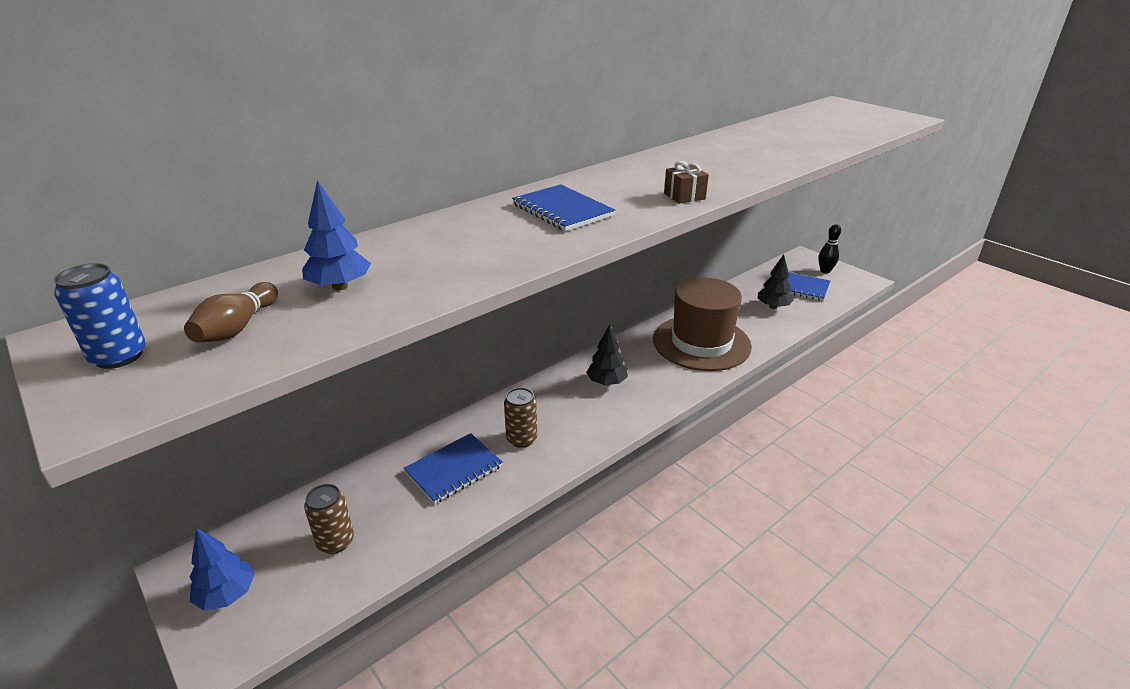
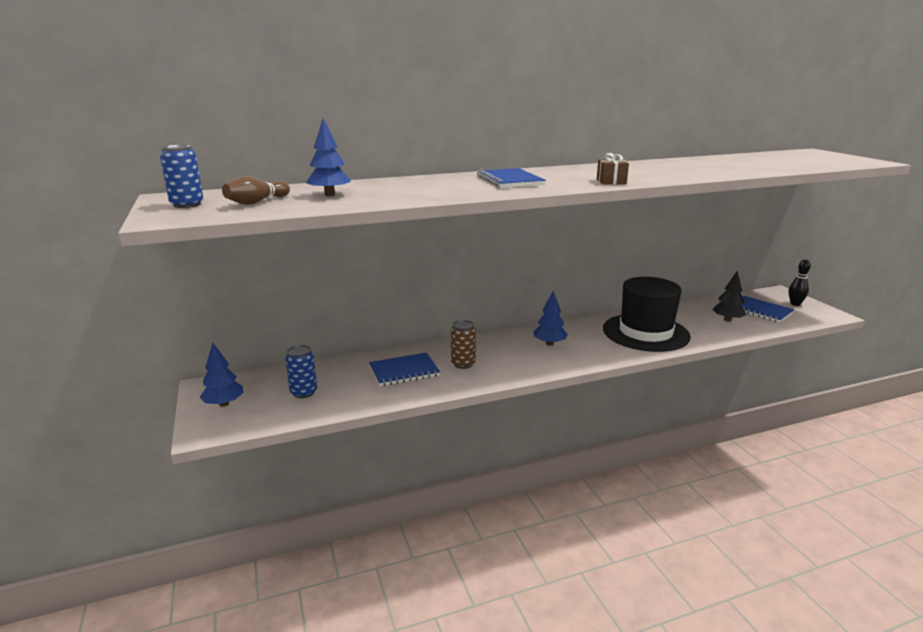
camera: 20 degrees right, 10 degrees down
(335, 542) = (303, 392): brown can -> blue can
(606, 382) = (549, 343): black tree -> blue tree
(701, 343) = (645, 332): brown hat -> black hat

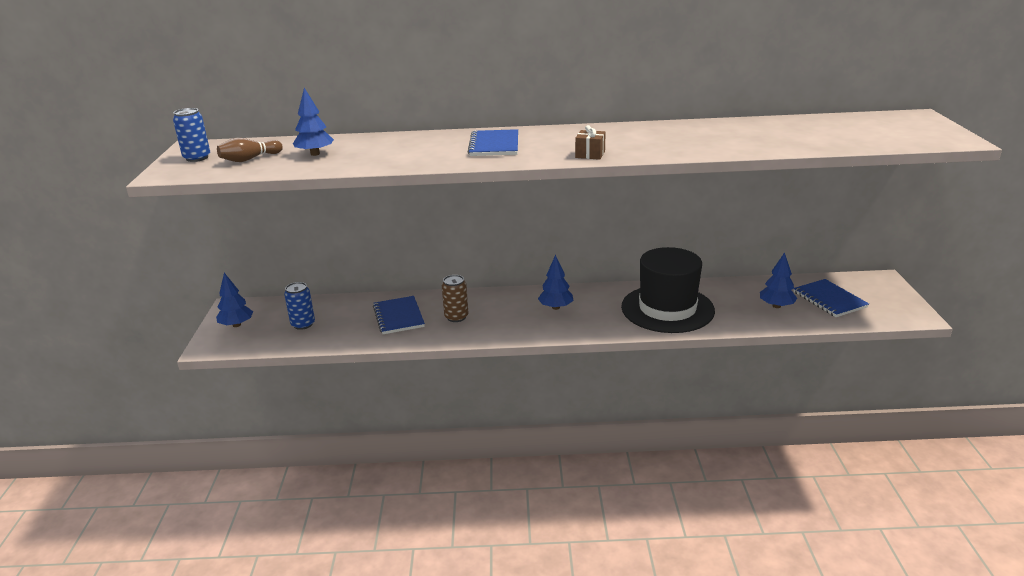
camera: 20 degrees right, 5 degrees up
(404, 371) = (398, 316): blue notebook -> blue notebook turned 75 degrees clockwise
(727, 320) = (776, 306): black tree -> blue tree
(795, 304) = (883, 296): black bowling pin -> none

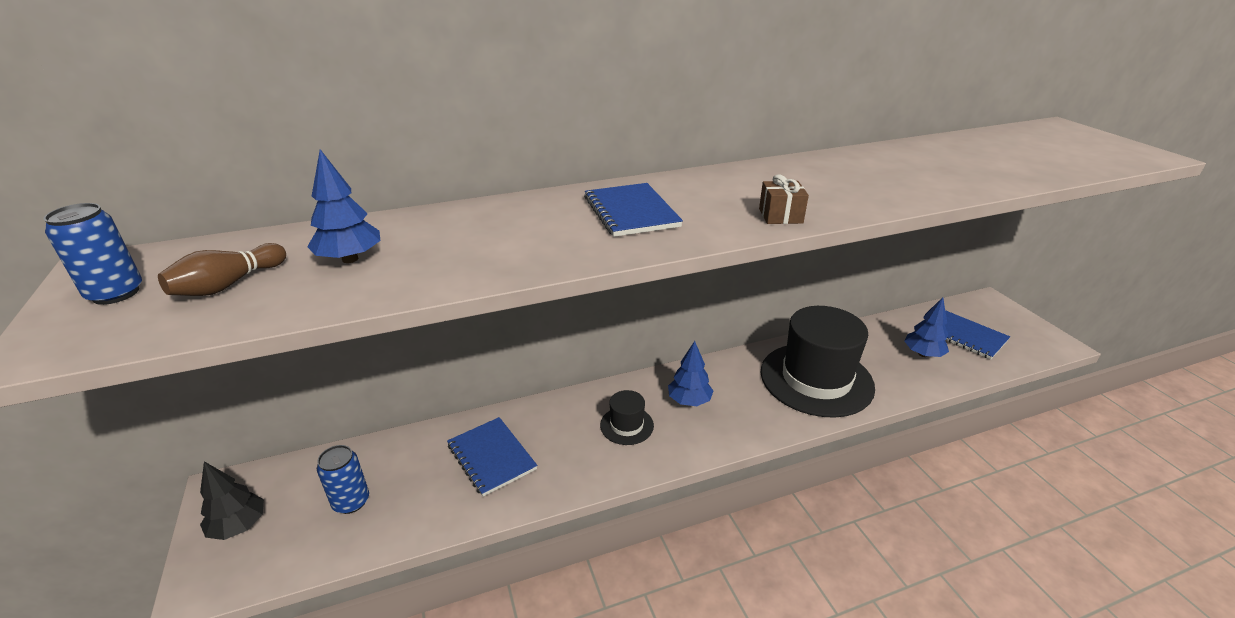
camera: 20 degrees left, 5 degrees up
(237, 325) = (239, 526): blue tree -> black tree
(456, 317) = (572, 442): brown can -> none
(500, 314) = (626, 425): none -> black hat

